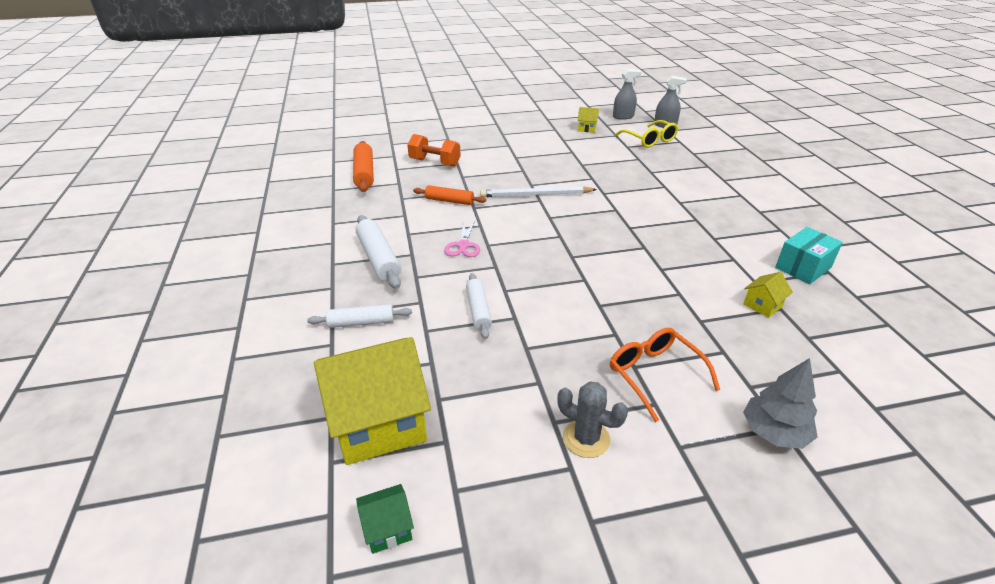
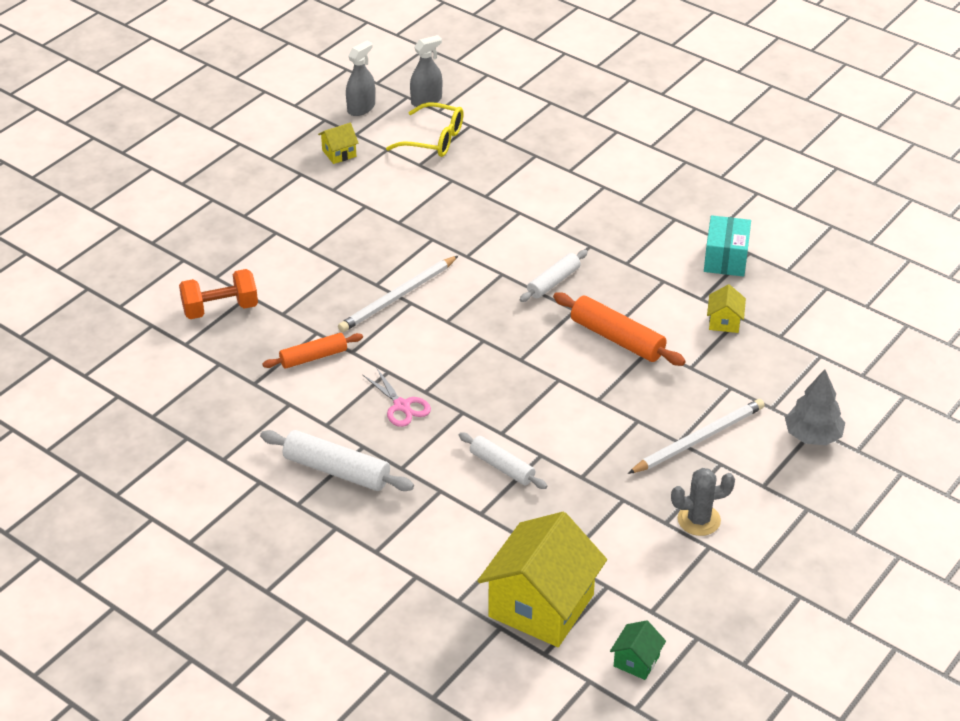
camera: 40 degrees left, 5 degrees up
(361, 322) = (414, 542): white rolling pin -> white rolling pin (553, 282)
(364, 173) = (154, 372): orange rolling pin -> orange rolling pin (617, 338)
(654, 374) = (699, 439): orange glasses -> white pencil

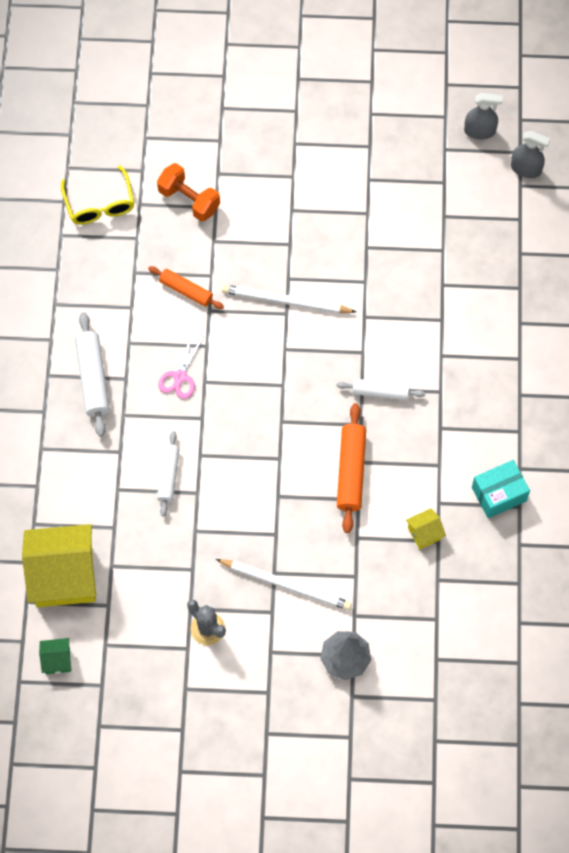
camera: 55 degrees right, 25 degrees up
(339, 153) = (413, 154): yellow house -> none
(434, 139) = (482, 206): yellow glasses -> yellow glasses (100, 204)

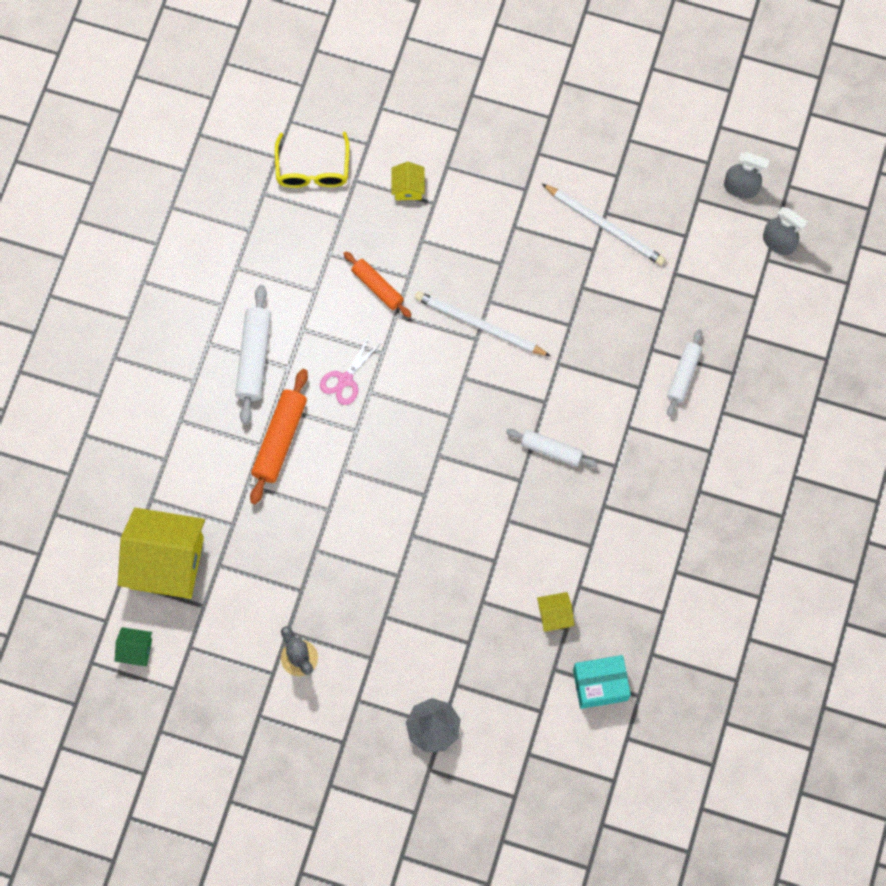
camera: 15 degrees right, 5 degrees up
(168, 476) = (304, 484): white rolling pin -> white rolling pin (683, 375)
(189, 200) = (408, 188): orange dumbbell -> yellow house
(286, 585) = (394, 633): white pencil -> white pencil (605, 226)
(351, 471) = (496, 528): orange rolling pin -> orange rolling pin (280, 439)
(499, 494) = (645, 594): turquoise box -> turquoise box (600, 685)

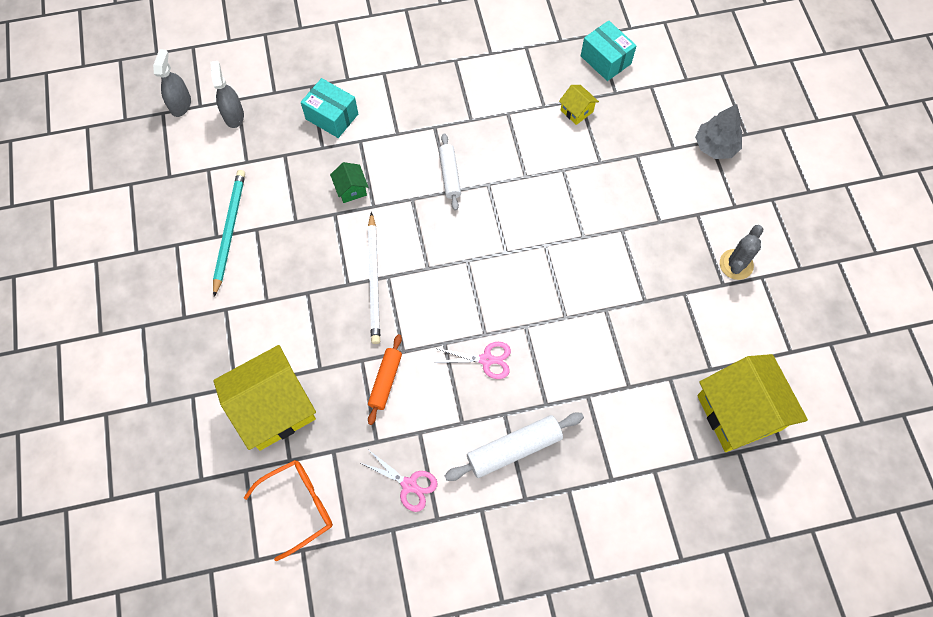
camera: 120 degrees left, 5 degrees down
(136, 650) = (825, 392): green house -> green house (351, 189)
(277, 260) = (409, 485): none -> pink scissors
(280, 439) = (573, 383): orange rolling pin -> none
(313, 170) = (299, 506): yellow glasses -> orange glasses
(408, 188) = (274, 408): yellow house -> yellow house, size x2.32
(605, 226) = (229, 231): white pencil -> turquoise pencil
(683, 375) = (332, 116): white rolling pin -> turquoise box
(740, 188) = (143, 150): grey spray bottle -> grey spray bottle (233, 115)

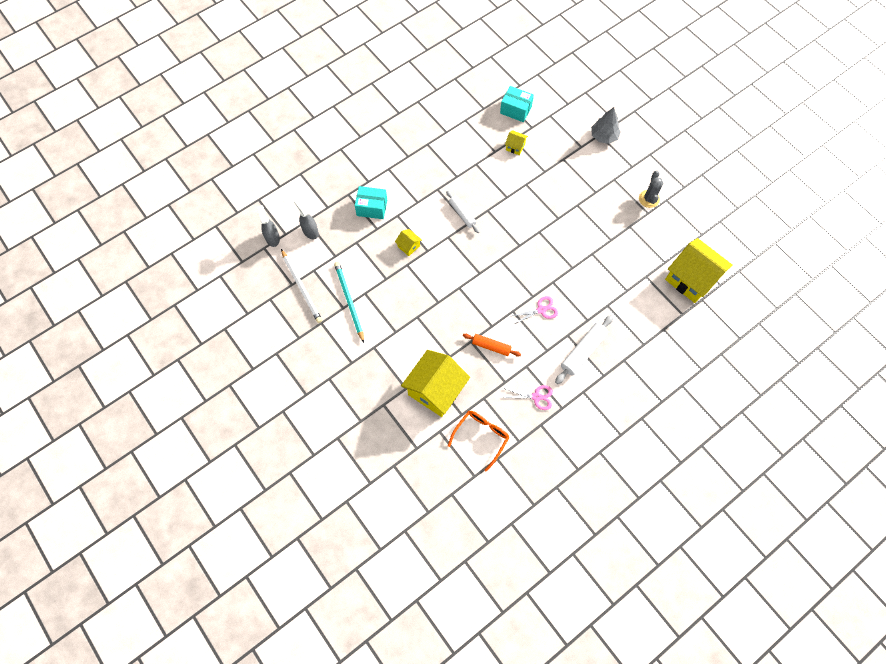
camera: 25 degrees left, 0 degrees up
(351, 189) = (408, 246): green house -> yellow house
(374, 280) = (452, 293): white pencil -> white pencil (301, 287)
(385, 381) = (491, 346): orange rolling pin -> orange rolling pin turned 60 degrees counterclockwise

